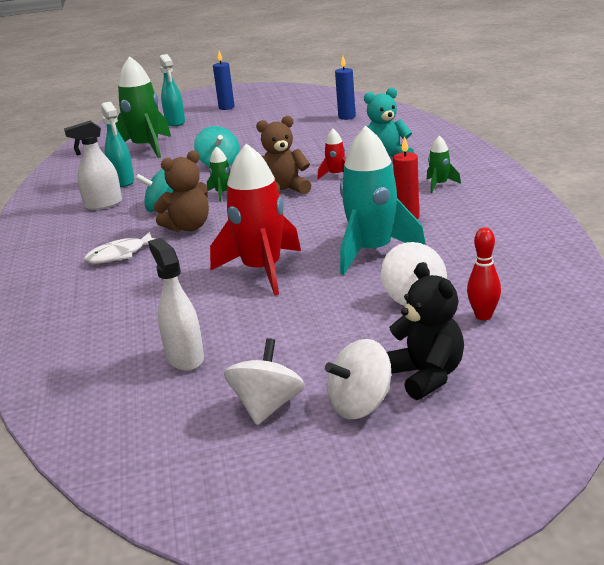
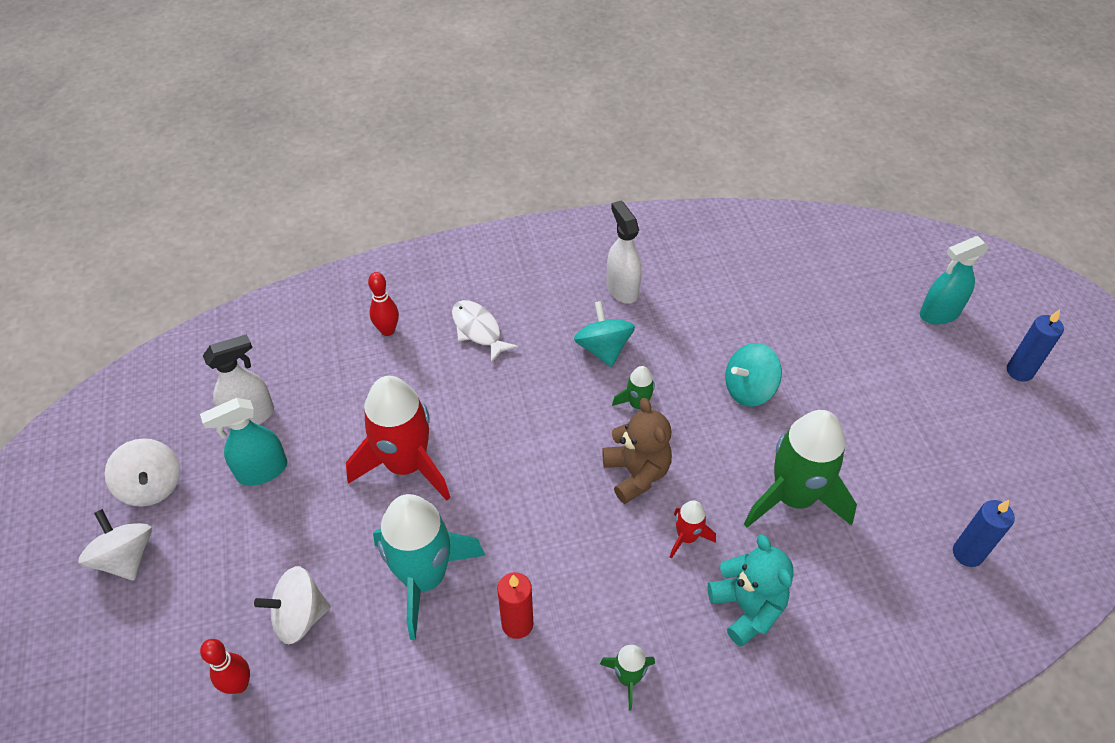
camera: 85 degrees right, 25 degrees up
(99, 297) = (387, 330): none -> red bowling pin
(122, 181) = (695, 294): turquoise spray bottle -> turquoise spray bottle (262, 471)
(146, 148) = (822, 297): green rocket -> green rocket (793, 497)
(188, 227) = (538, 382): brown teddy bear -> none
(267, 406) = (152, 486): white spinning top -> white spinning top turned 45 degrees clockwise
(426, 376) = (149, 616): black teddy bear -> none

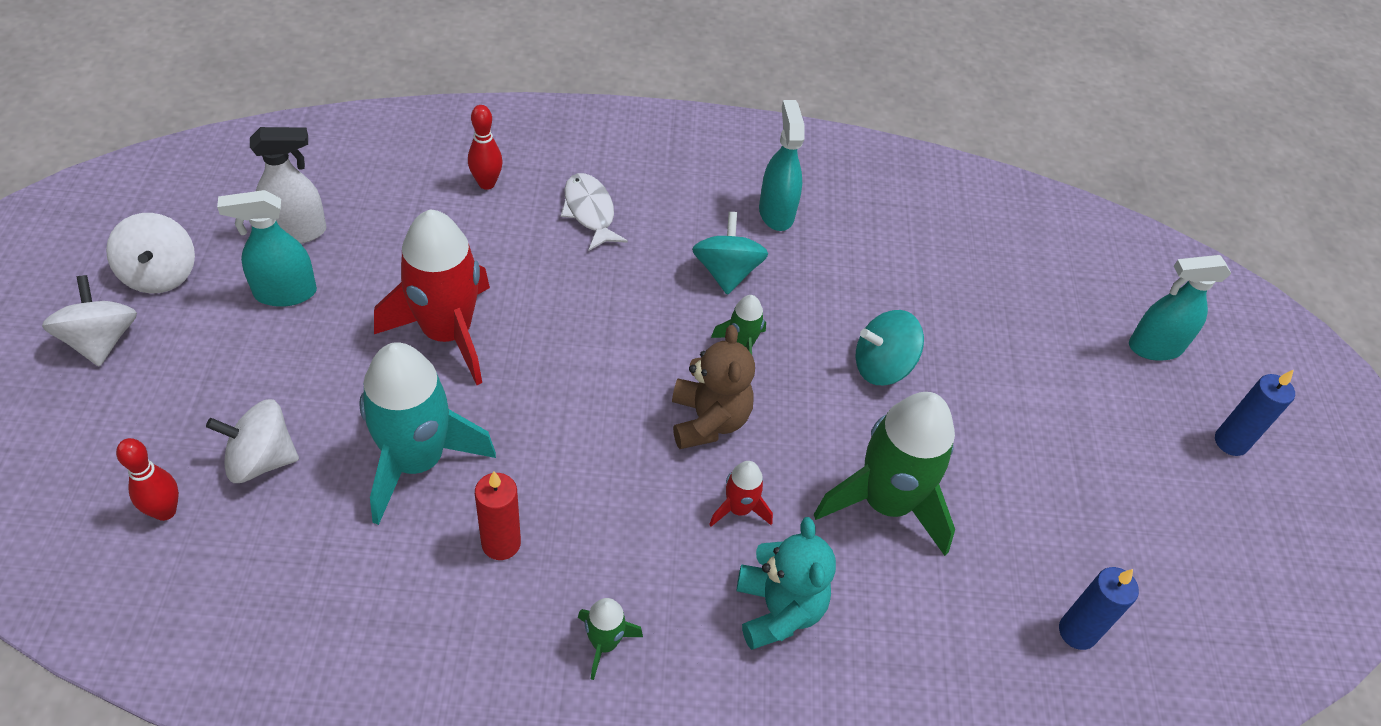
camera: 10 degrees right, 0 degrees up
(622, 289) = (776, 212): white spray bottle -> turquoise spray bottle

